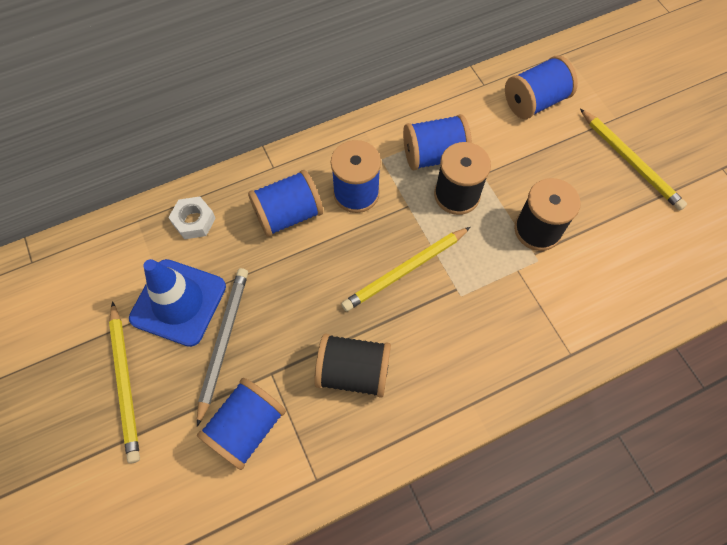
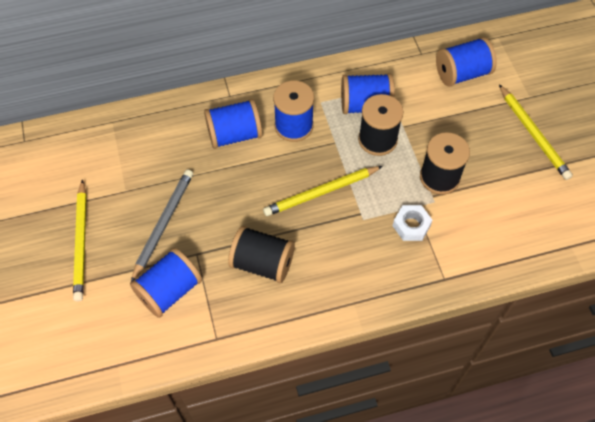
camera: 10 degrees right, 5 degrees down
(178, 302) = (133, 189): blue traffic cone -> none
(194, 221) = (157, 128): white nut -> white nut (411, 225)

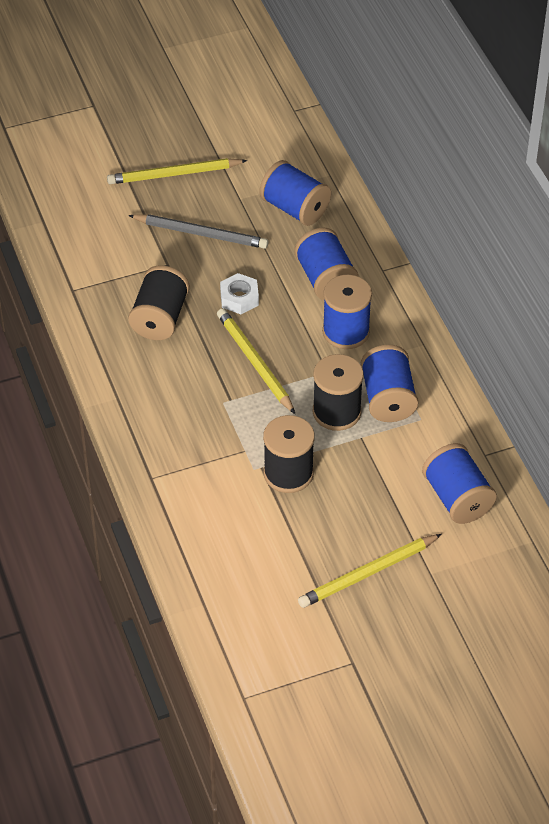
camera: 85 degrees right, 10 degrees down
(169, 290) = (123, 248): blue spool -> blue spool (295, 208)
(411, 225) = (218, 446): white nut -> white nut (239, 298)

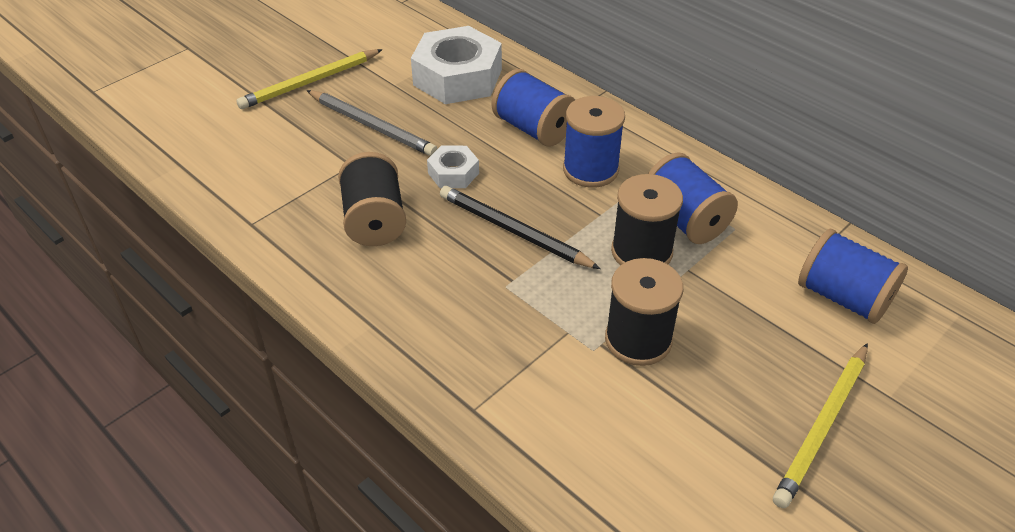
camera: 25 degrees left, 5 degrees down
(200, 234) = (371, 126): grey pencil -> grey pencil turned 45 degrees clockwise
(255, 362) = (514, 231): yellow pencil -> black pencil
(295, 208) = (457, 77): blue spool -> white nut

